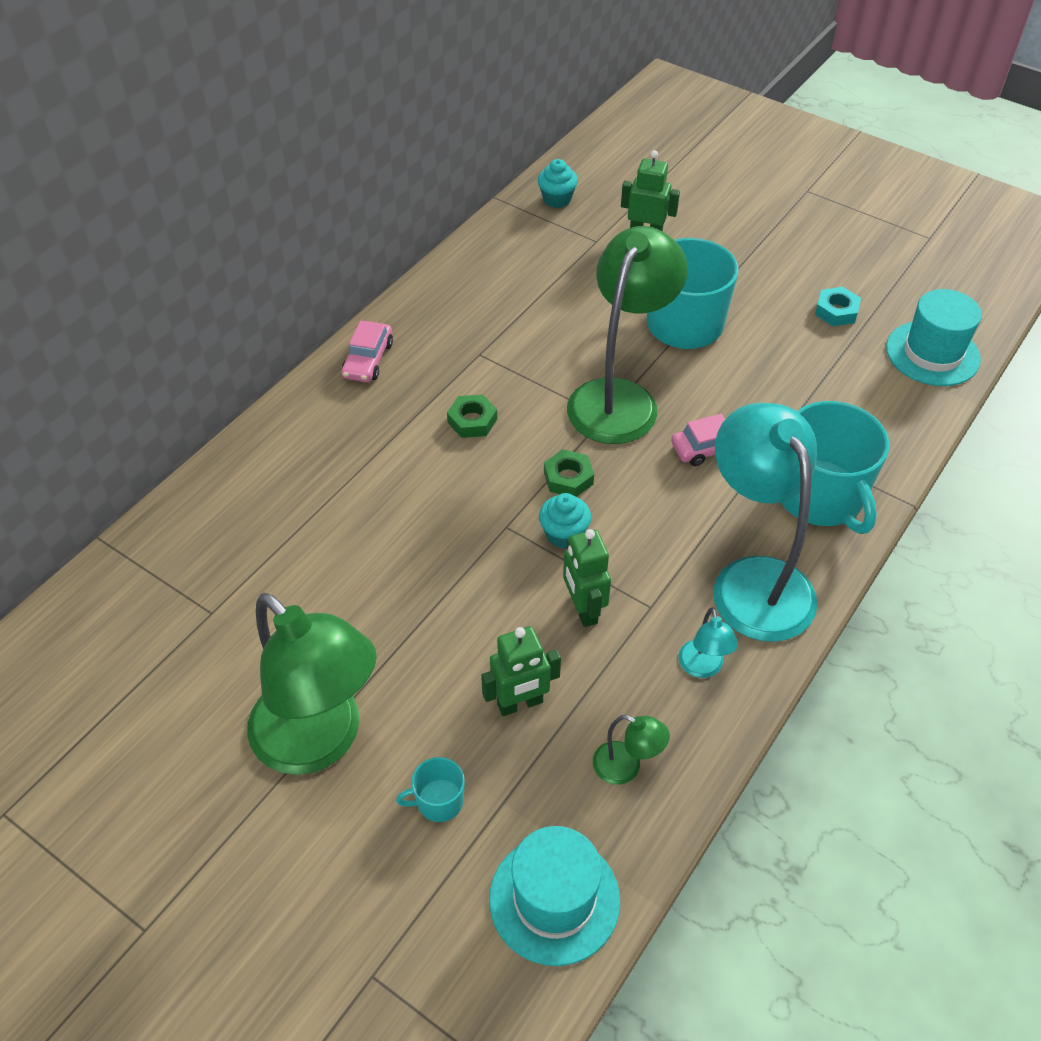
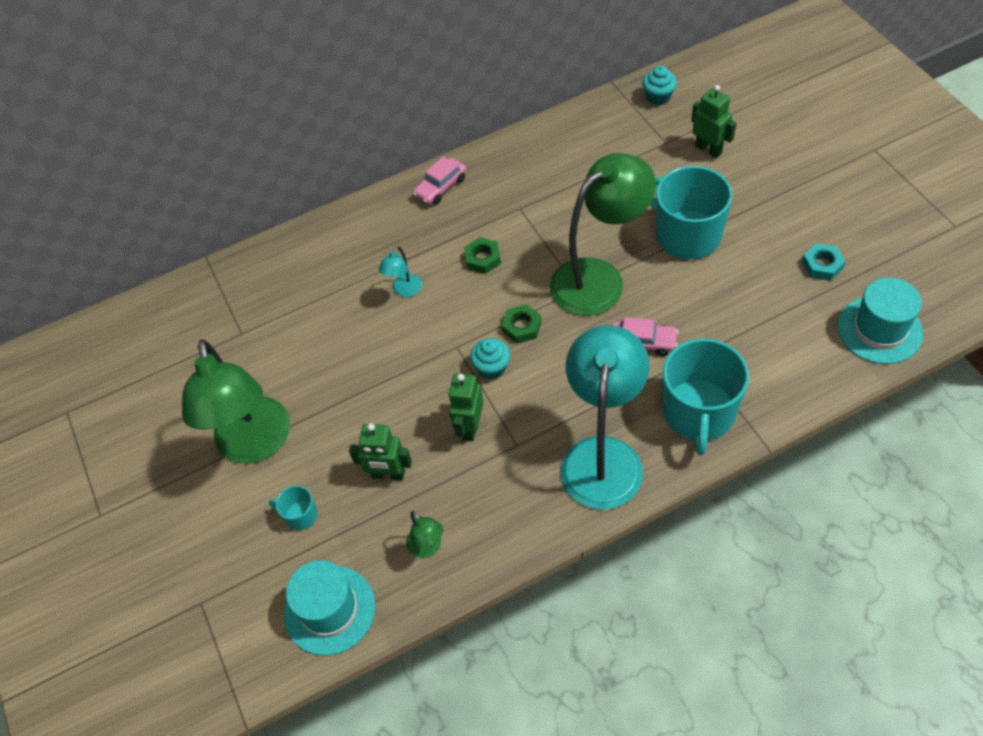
camera: 35 degrees right, 5 degrees up
(702, 668) = (523, 503): turquoise lamp -> turquoise lamp (404, 291)

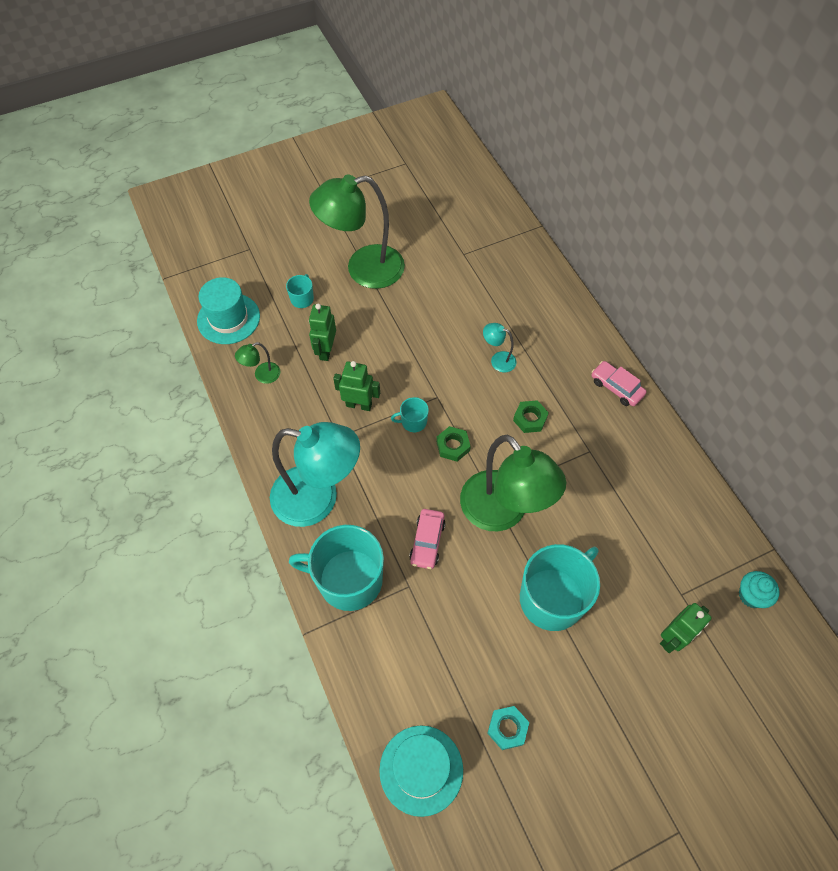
camera: 85 degrees right, 5 degrees up
(492, 368) = (413, 422): turquoise cupcake -> turquoise mug

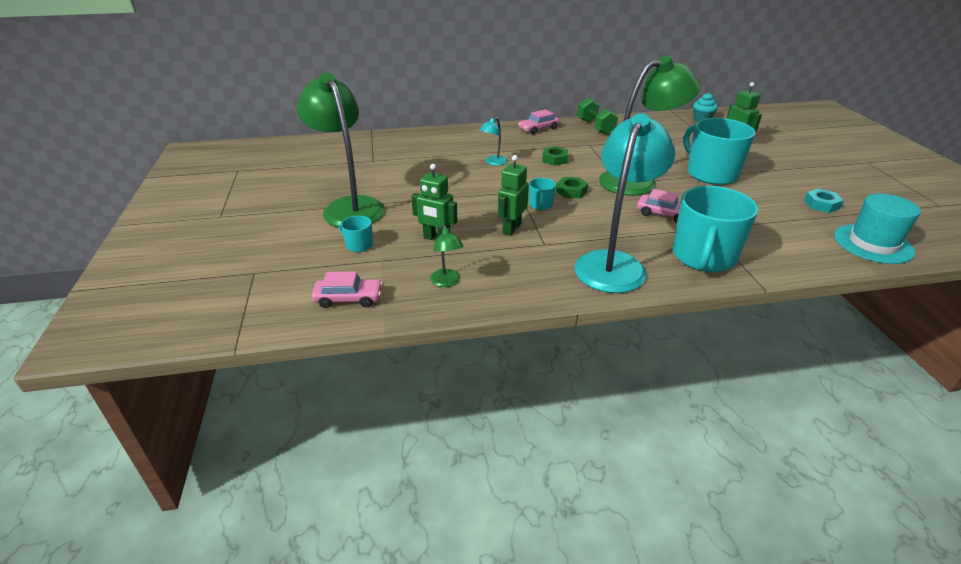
camera: 75 degrees left, 25 degrees down
(228, 318) = (348, 298): turquoise hat -> pink car
(363, 269) = (349, 207): green lamp -> green lamp turned 150 degrees clockwise
(653, 452) = (595, 127): none -> green dumbbell

